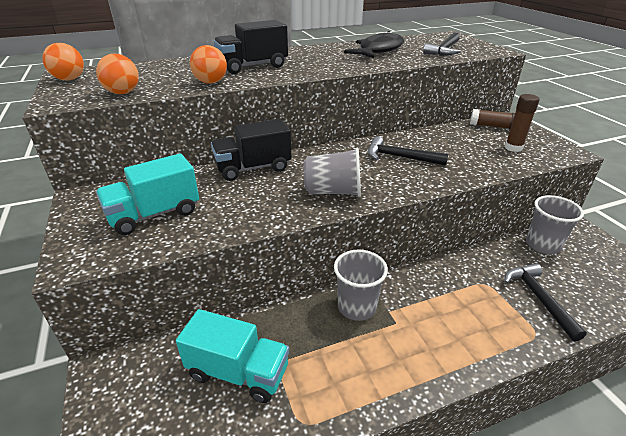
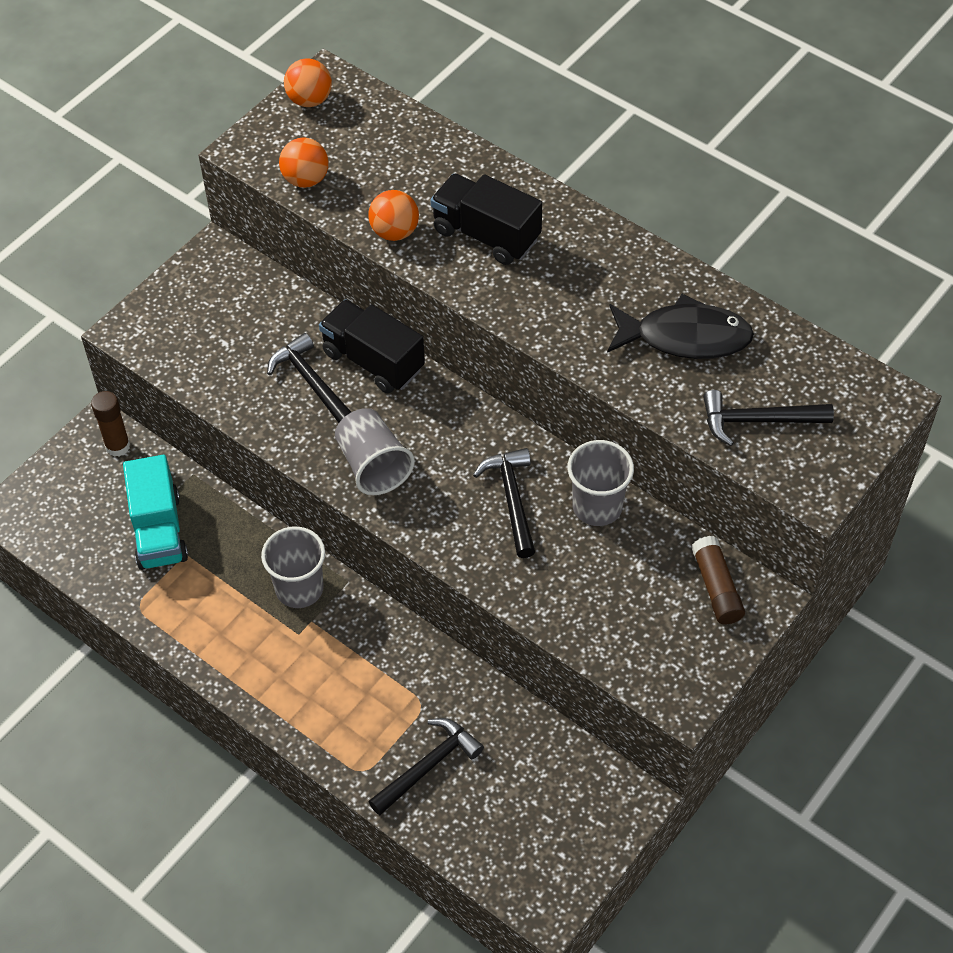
camera: 60 degrees right, 20 degrees up
(154, 214) = (226, 336): turquoise truck -> none
(240, 193) = (311, 382): none -> black hammer
(513, 148) = (644, 626): brown glue stick -> brown glue stick (117, 446)
(542, 245) = (553, 757): grey cup -> grey cup (597, 506)

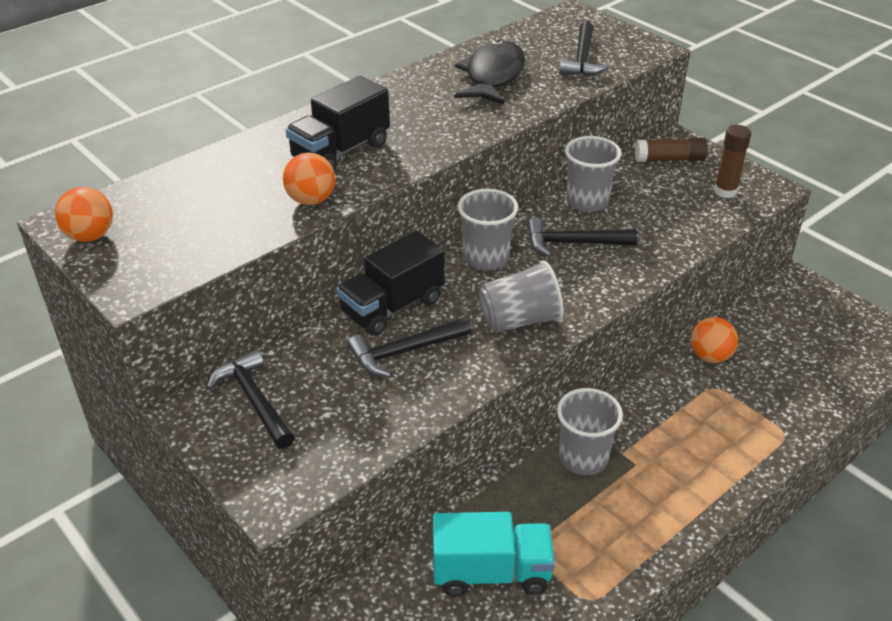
camera: 80 degrees left, 15 degrees down
(117, 446) = (361, 605): brown glue stick -> brown glue stick (725, 191)
(306, 179) = (206, 249): orange ball -> orange ball (710, 356)
(428, 766) = (776, 390): black hammer -> black hammer (254, 400)
(467, 424) = (486, 258): none -> grey cup

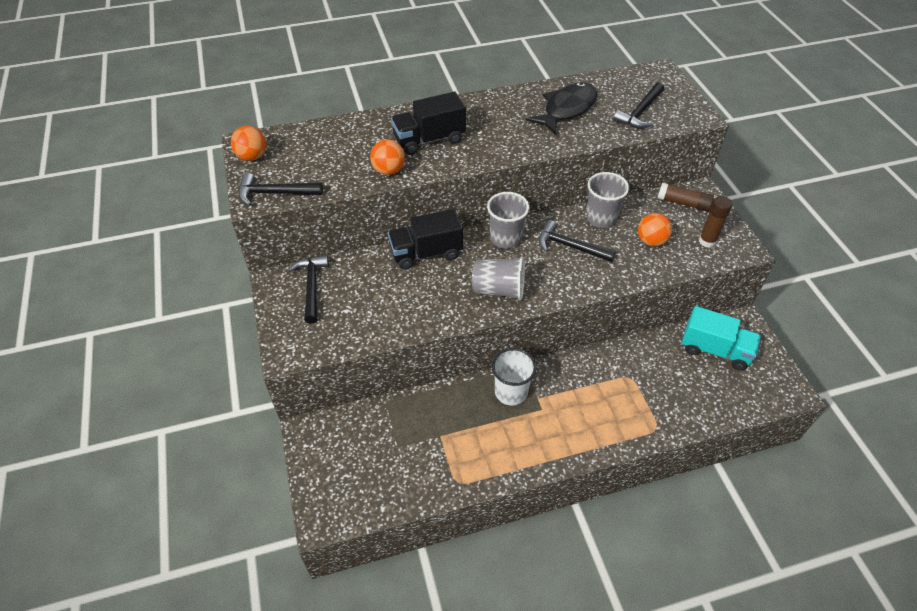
camera: 25 degrees right, 10 degrees up
(404, 351) = (415, 286): black hammer -> black hammer (275, 193)
(491, 572) = (411, 441): turquoise truck -> turquoise truck (715, 350)
(583, 458) = (511, 392): grey cup -> white cup
(710, 356) = (641, 354): orange ball -> orange ball (651, 241)

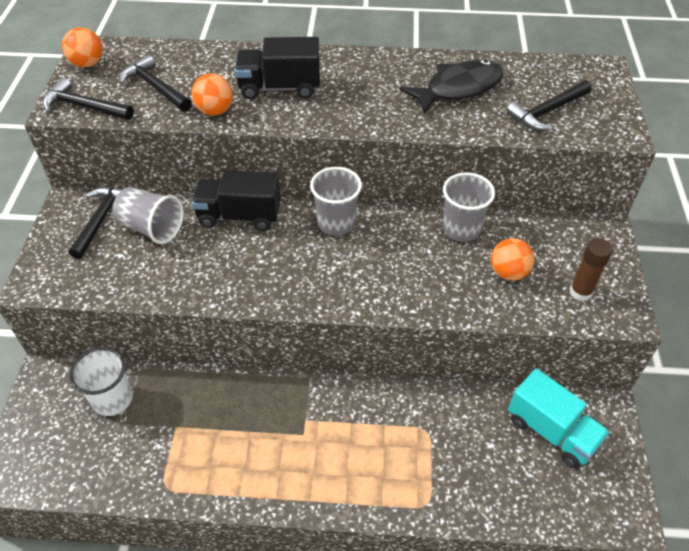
camera: 20 degrees right, 0 degrees up
(498, 290) = (295, 279): grey cup -> grey cup (152, 228)
(511, 392) = (279, 402): white cup -> white cup (113, 399)
(570, 246) = (406, 252): black hammer -> black hammer (155, 87)
(683, 203) = (574, 237): brown glue stick -> none

